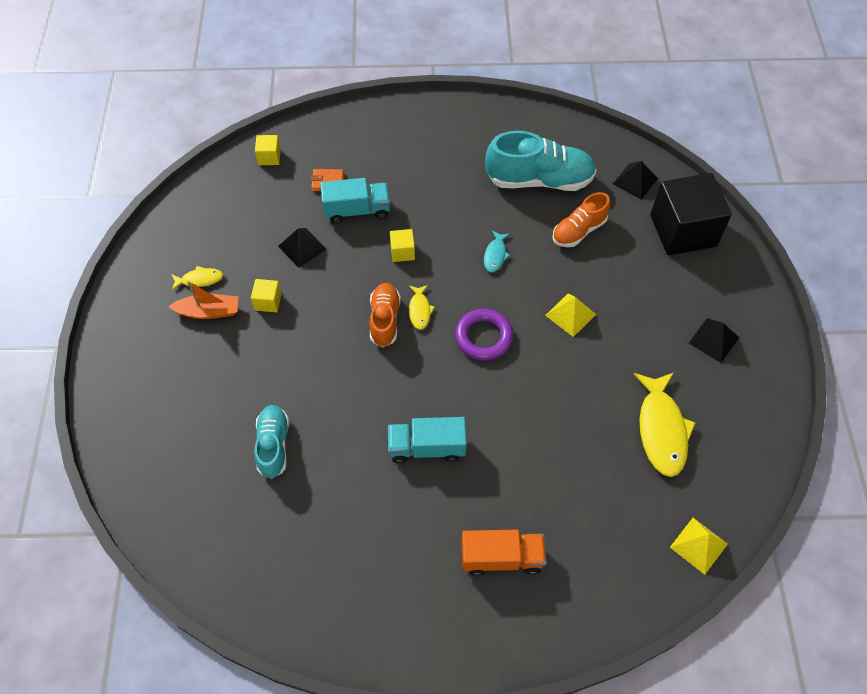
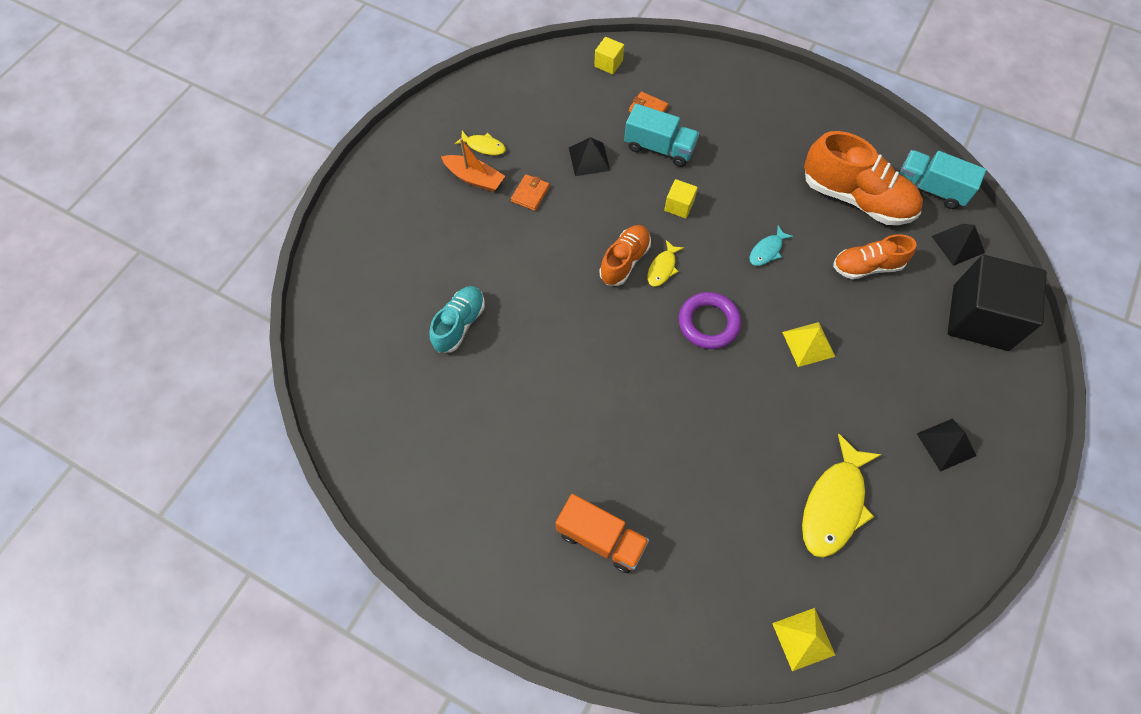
camera: 30 degrees right, 5 degrees up
(268, 302) = (530, 194): yellow cube -> orange wallet
(427, 447) = (593, 398): turquoise truck -> turquoise truck (930, 188)
(539, 180) = (856, 198): turquoise shoe -> orange shoe

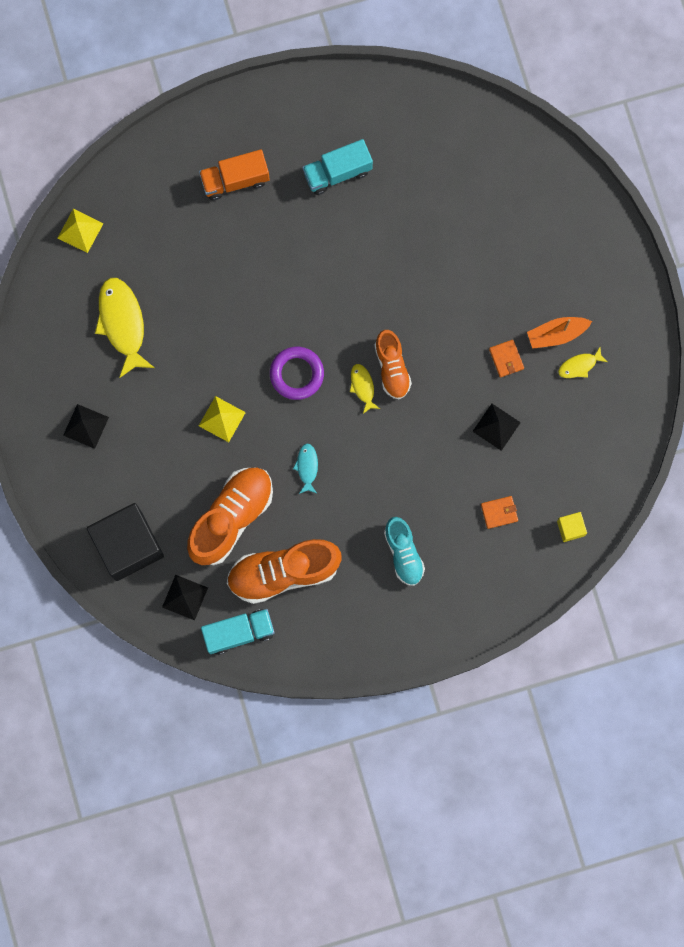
camera: 135 degrees right, 15 degrees up
(459, 324) = (449, 224): turquoise shoe -> turquoise shoe (403, 553)
(659, 148) = (457, 484): turquoise truck -> turquoise truck (337, 172)
(679, 206) = (397, 447): yellow cube -> none
(867, 266) = (231, 518): orange shoe -> orange shoe, size x1.67

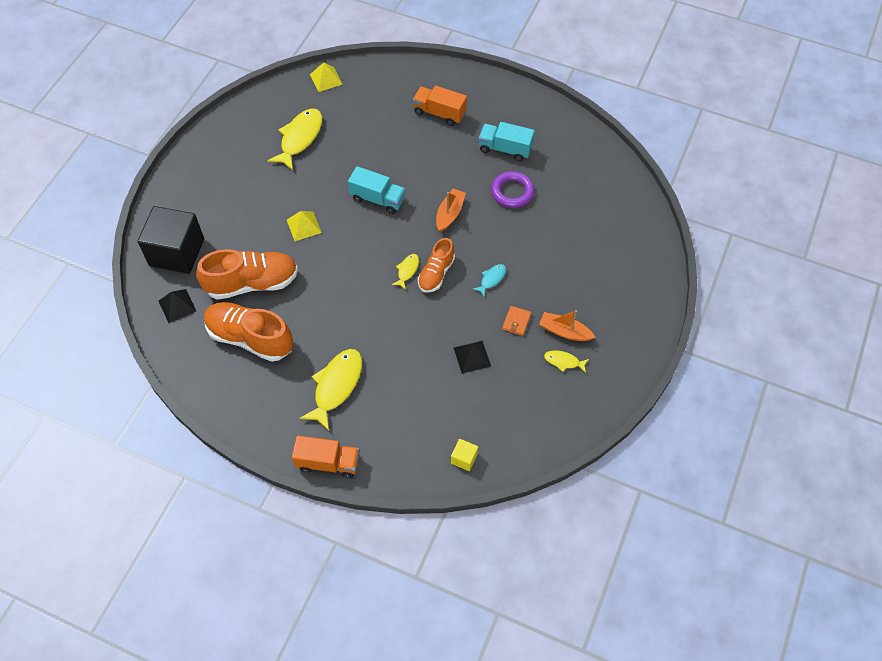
camera: 40 degrees right, 20 degrees down
(86, 426) = (223, 173): black pyramid -> none
(239, 632) = (186, 351): turquoise truck -> turquoise truck (377, 199)
(297, 374) = (373, 234): purple ring -> purple ring (512, 192)
(307, 467) = (327, 289): turquoise fish -> turquoise fish (491, 279)
(348, 292) = (449, 214): none -> orange boat
(403, 553) = (336, 386): turquoise shoe -> yellow fish
(461, 627) = (328, 463): none -> orange truck
(499, 512) = (424, 410): orange wallet -> none

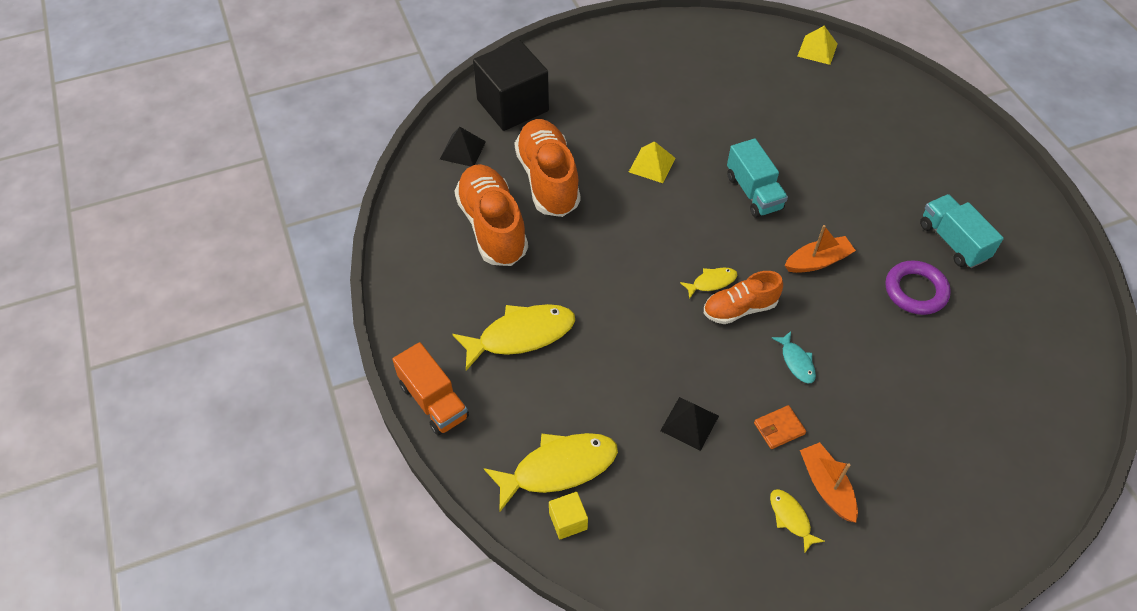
camera: 45 degrees right, 5 degrees down
(252, 283) = (548, 180): orange shoe -> orange shoe turned 135 degrees counterclockwise
(300, 138) = (733, 85): yellow fish -> yellow fish (558, 468)
(439, 113) = (910, 157): orange truck -> none
(491, 279) = (796, 362): turquoise fish -> turquoise fish turned 75 degrees clockwise

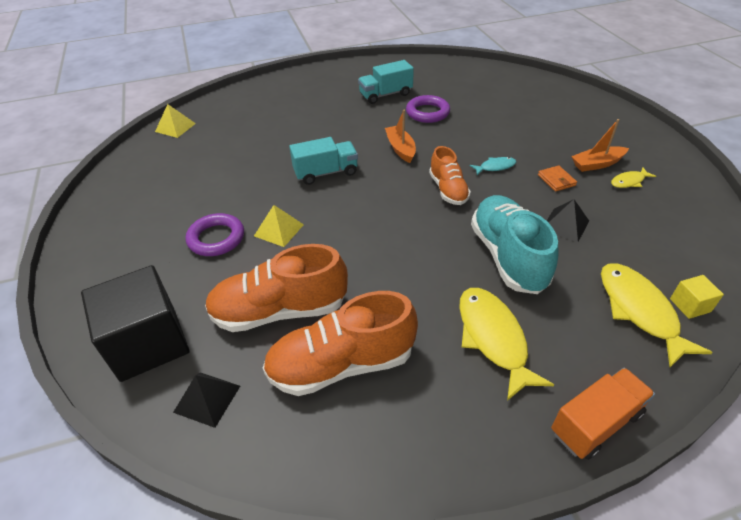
camera: 85 degrees left, 10 degrees down
(630, 358) = (508, 256): none -> turquoise shoe
(635, 121) = (216, 238): none -> purple ring
(711, 282) = (421, 203): yellow fish -> none

